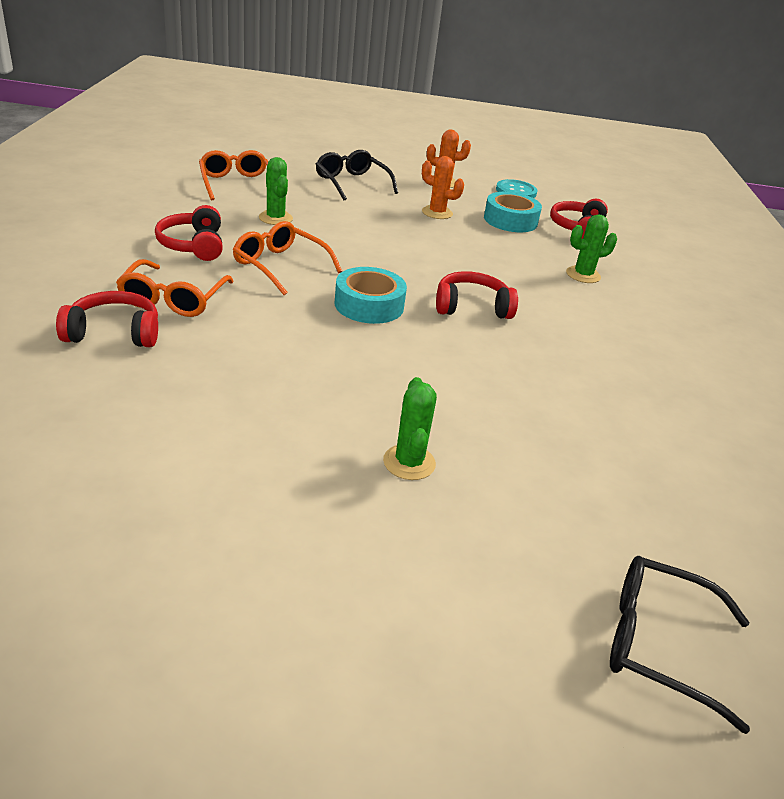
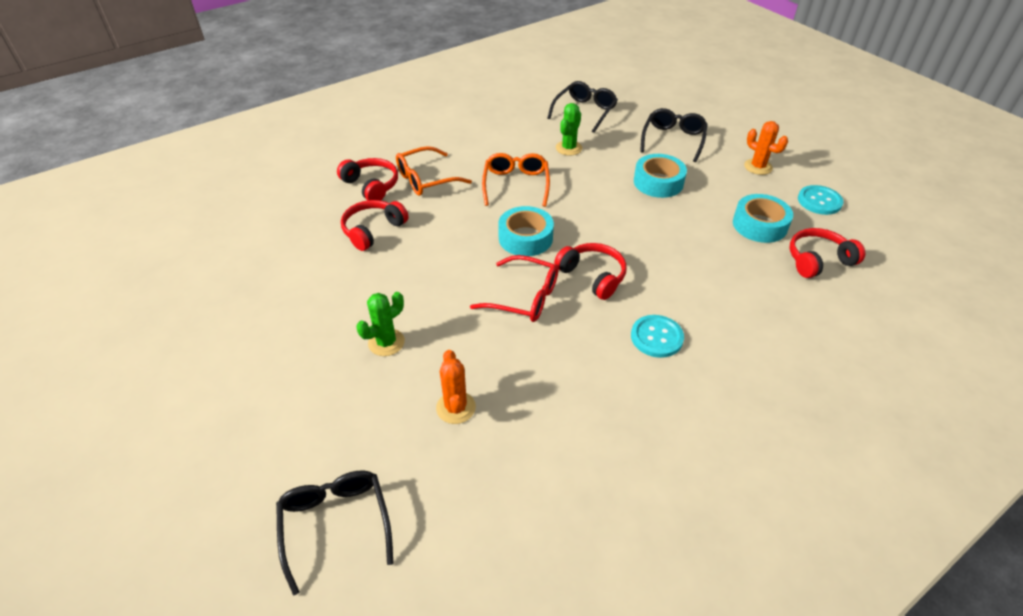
camera: 55 degrees right, 10 degrees up
(193, 245) = (488, 148): red headphones -> red headphones (373, 230)
(237, 184) = (584, 112): orange glasses -> black glasses
(396, 218) = (658, 182): none -> turquoise tape
(437, 213) = (702, 191): orange cactus -> orange cactus (456, 408)
(453, 351) = (524, 297): none -> red glasses
(583, 275) = (737, 301): green cactus -> none
(584, 325) = (656, 337): none -> turquoise button

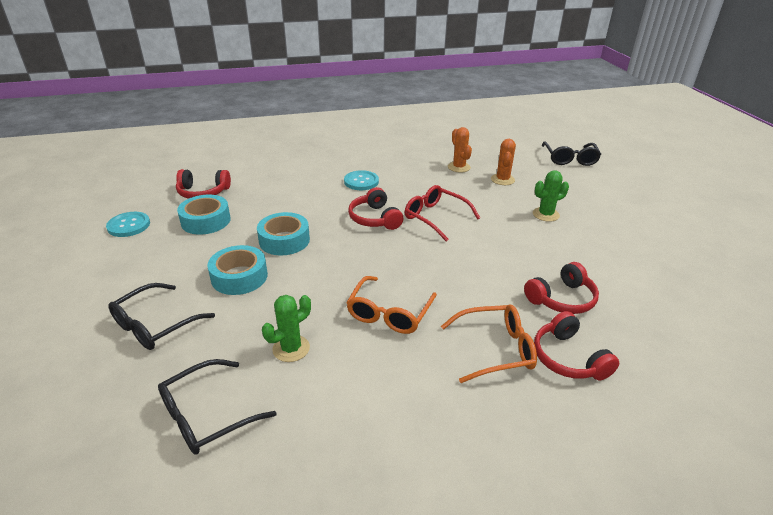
camera: 160 degrees left, 10 degrees down
(525, 238) = (411, 256): turquoise tape -> turquoise tape (284, 240)
(758, 167) = (123, 267): orange cactus -> orange cactus (459, 167)

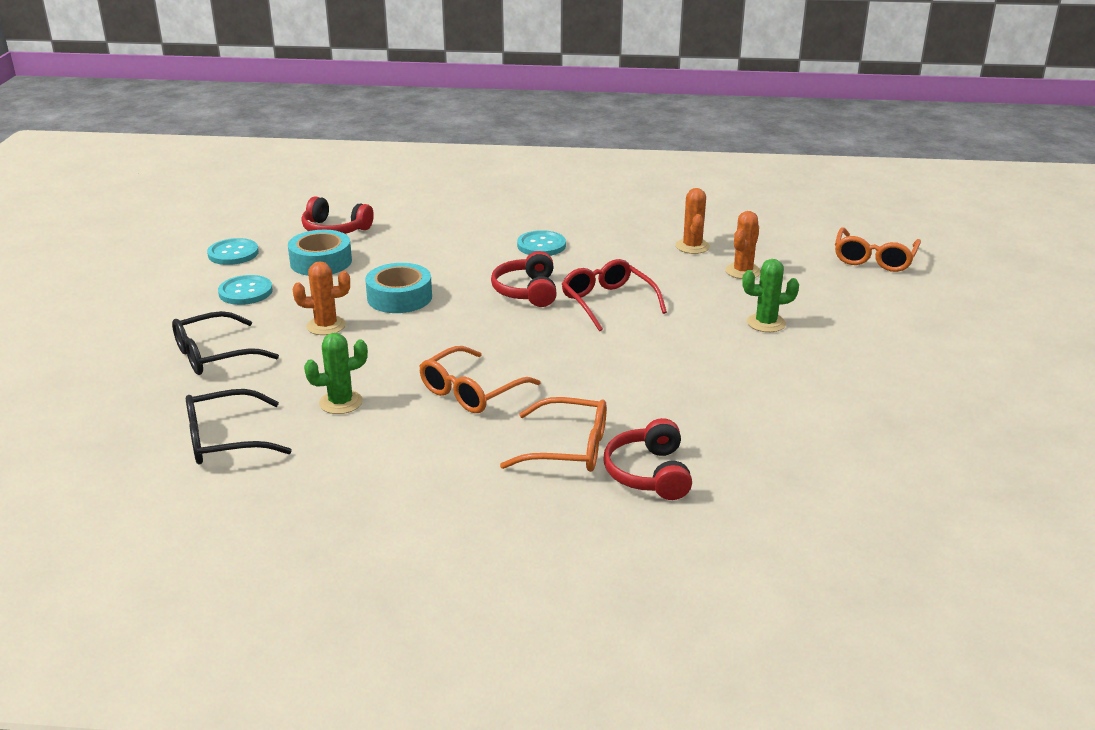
camera: 20 degrees right, 5 degrees down
(155, 258) = (245, 292): none -> turquoise button
(239, 277) = (326, 326): turquoise tape -> orange cactus
(562, 299) = (697, 417): red headphones -> none
(570, 159) = (874, 259): black glasses -> orange glasses

